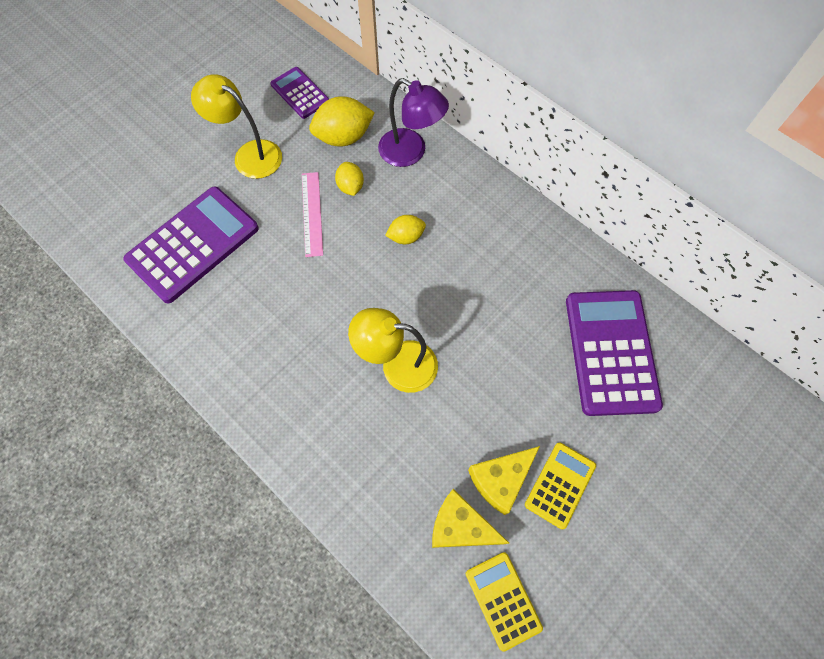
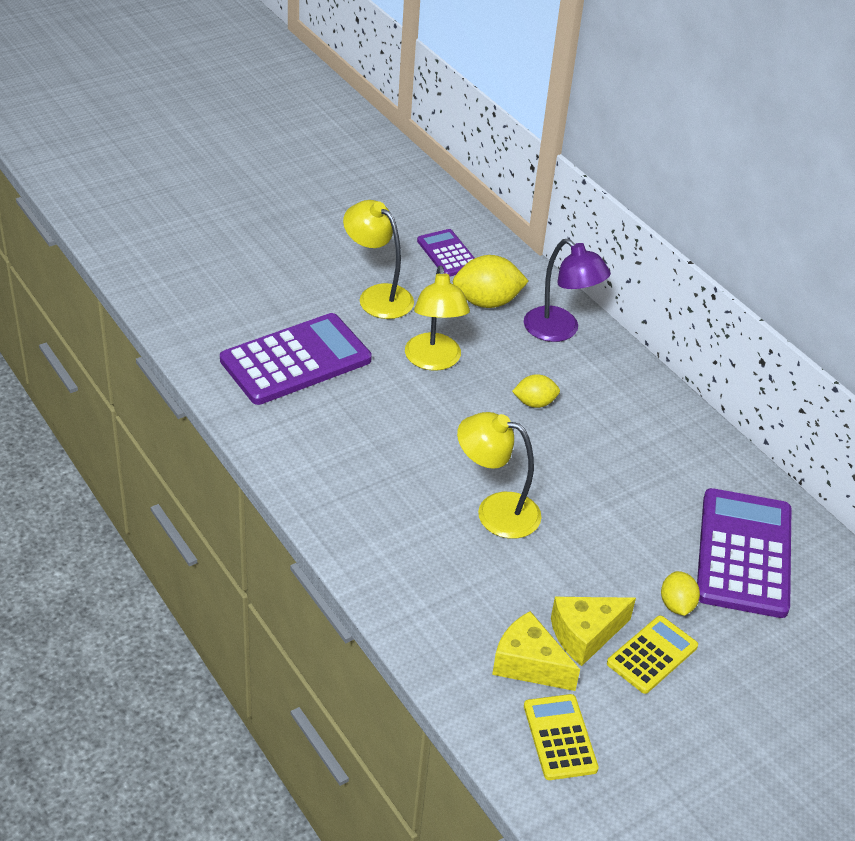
camera: 10 degrees right, 25 degrees down
(312, 213) = (434, 361): pink ruler -> yellow lamp
(350, 186) = (483, 346): yellow lemon -> yellow lemon (676, 605)

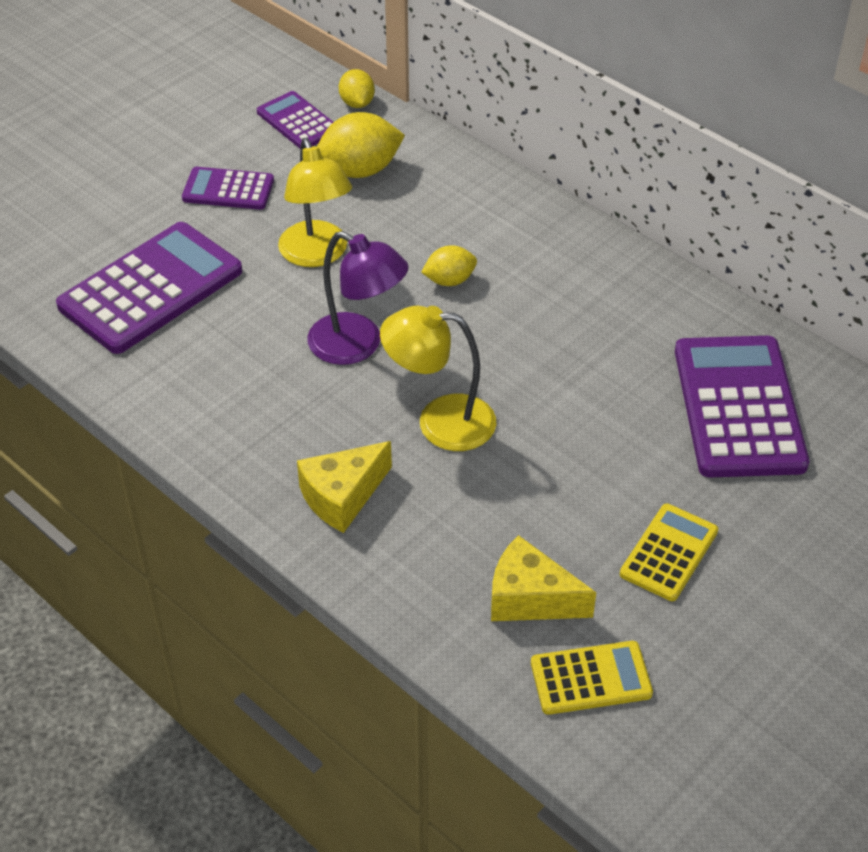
camera: 10 degrees left, 5 degrees up
(377, 296) = (228, 190): yellow lamp -> purple calculator
(559, 737) = (590, 678): yellow calculator -> yellow calculator turned 105 degrees clockwise
(560, 331) = (455, 187): purple lamp -> purple lamp (358, 346)
(585, 635) = (585, 547): yellow cheese -> yellow cheese (342, 496)
(676, 605) = (680, 486): yellow lemon -> yellow lemon (357, 103)

